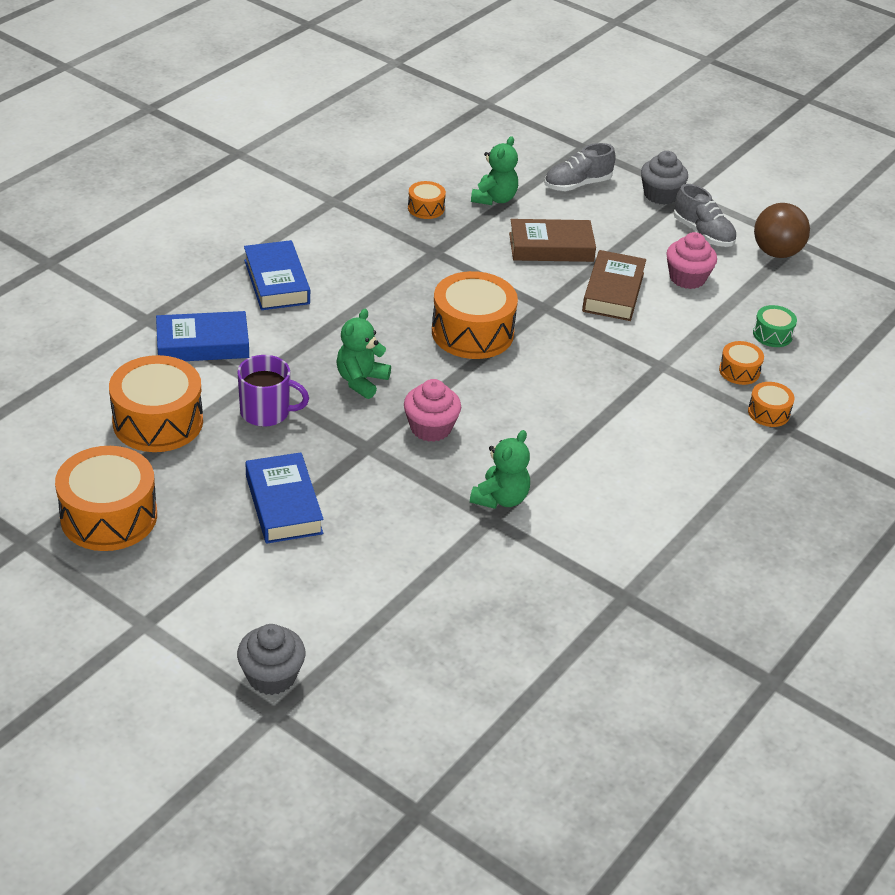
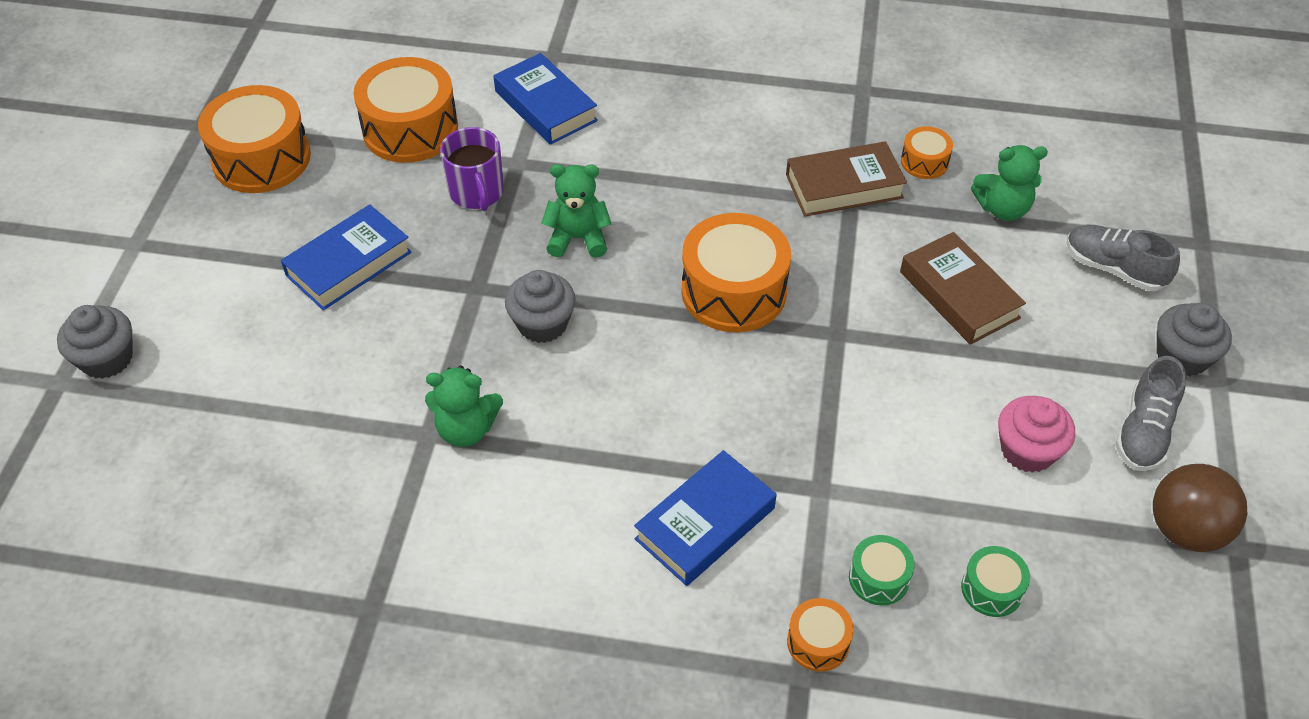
camera: 65 degrees right, 10 degrees up
(276, 282) = (686, 110): blue book -> blue book (705, 523)
(430, 428) = (542, 324): pink cupcake -> grey cupcake
(613, 292) = (926, 386): brown book -> brown book (844, 186)
(739, 371) = (879, 578): orange drum -> green drum

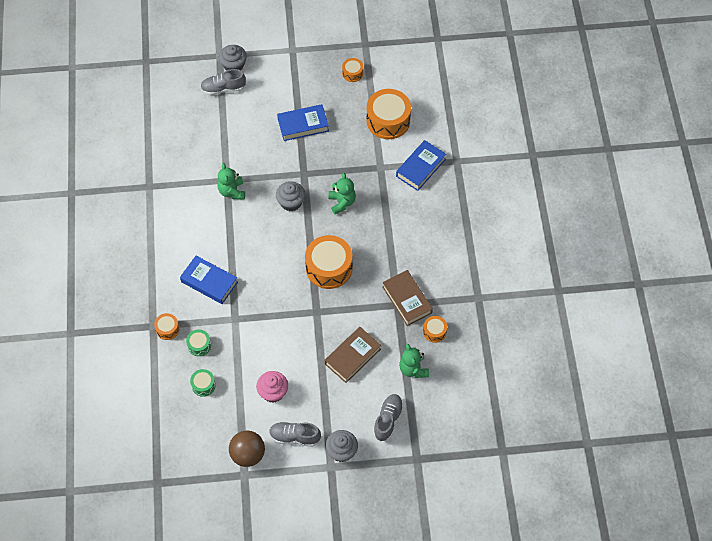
camera: 75 degrees right, 10 degrees up
(161, 392) = (223, 88): none -> grey shoe
(261, 158) = (352, 73): orange drum -> orange drum, size x0.49
(349, 264) = (303, 125): blue book -> blue book turned 45 degrees counterclockwise
(477, 193) = (357, 157): purple mug -> none

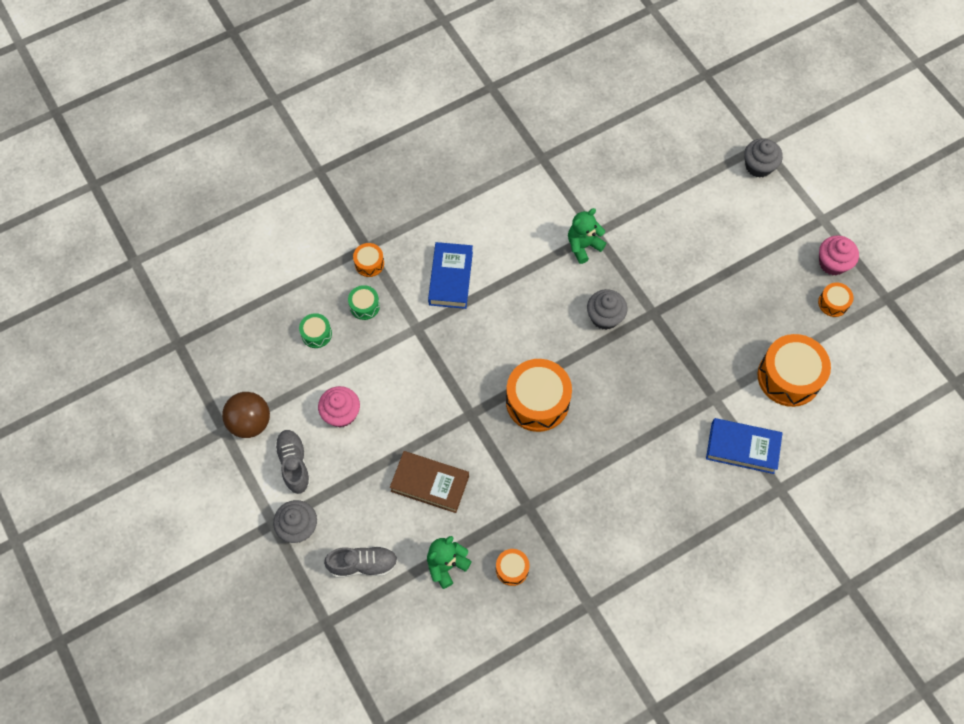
camera: 65 degrees right, 5 degrees up
(223, 88) = (719, 170): grey shoe -> none
(303, 125) = (721, 281): blue book -> none
(325, 60) = (832, 263): none -> pink cupcake
(342, 202) = (637, 375): green teddy bear -> none
(407, 300) = (540, 515): brown book -> none

